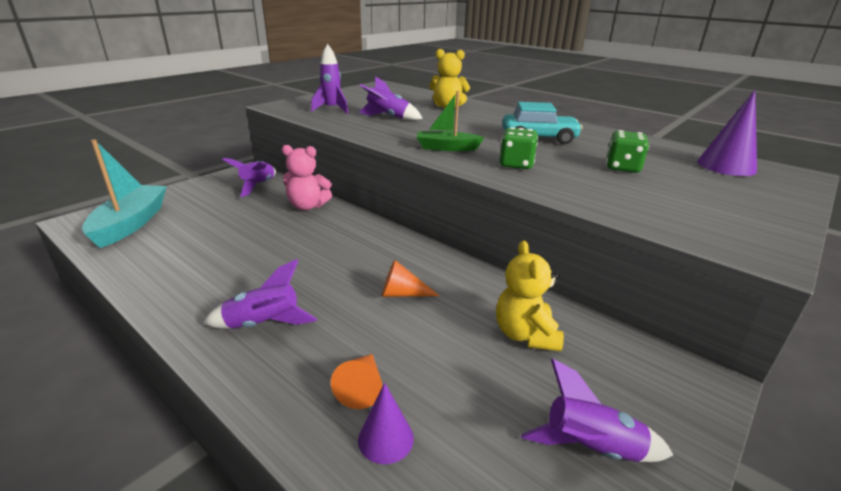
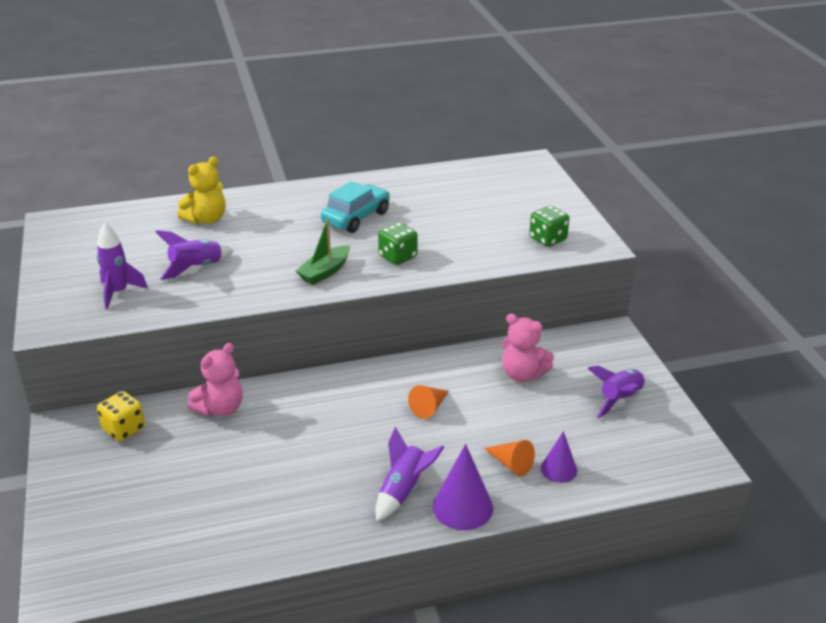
camera: 55 degrees left, 5 degrees up
(131, 223) = (118, 547): turquoise boat -> none
(258, 186) = (124, 429): purple rocket -> yellow dice
(525, 335) = (522, 374): yellow teddy bear -> pink teddy bear
(622, 167) = (453, 216): green dice -> green dice (548, 239)
(726, 166) = (494, 176): purple cone -> purple cone (462, 507)

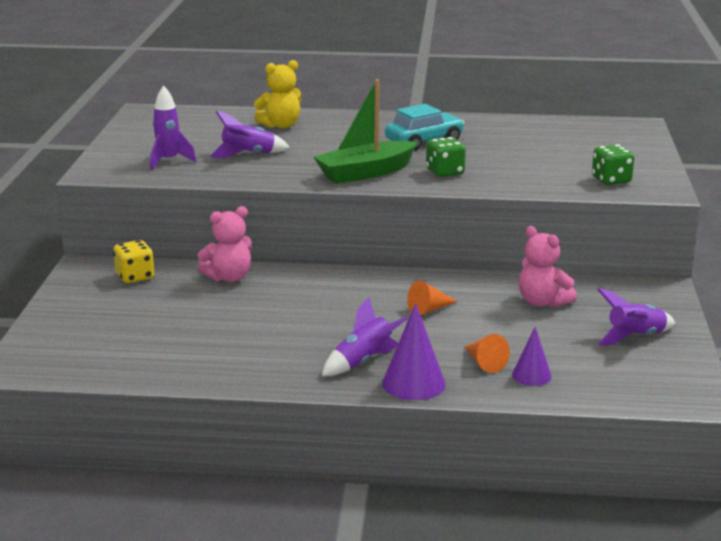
camera: 20 degrees right, 10 degrees down
(325, 272) = (365, 173): green boat -> green boat, size x1.61

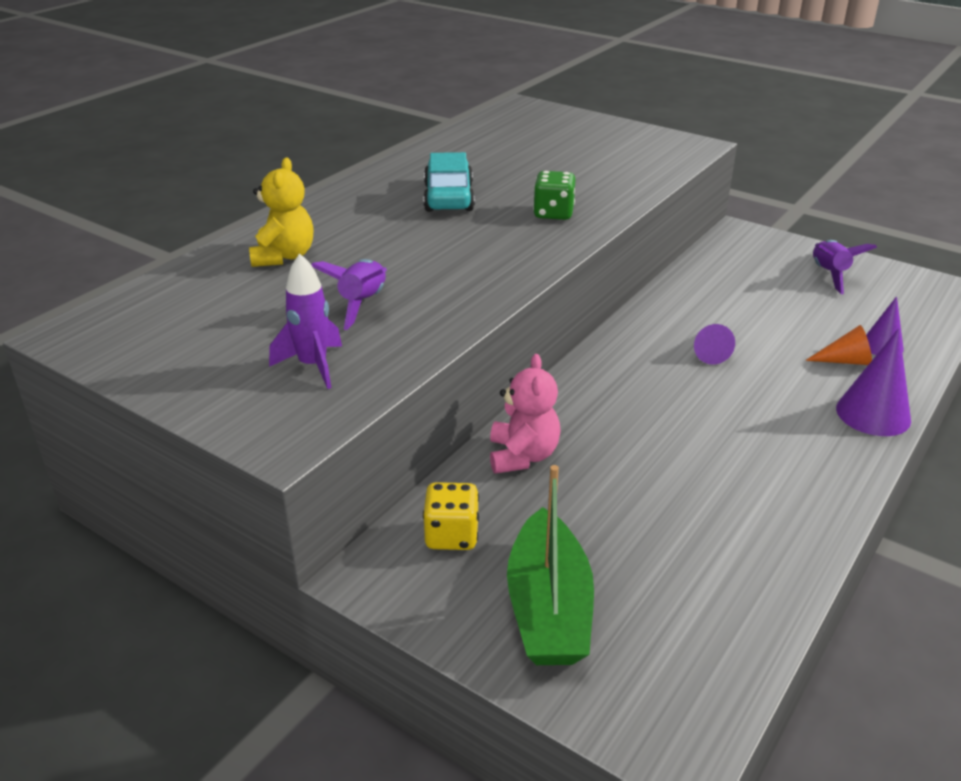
camera: 60 degrees left, 10 degrees up
(363, 361) = (809, 429): purple rocket -> none
(365, 173) = (510, 252): green boat -> green boat (548, 608)
(429, 309) = (708, 352): orange cone -> purple cone
(542, 302) = (731, 290): pink teddy bear -> none
(611, 180) = (650, 154): green dice -> none

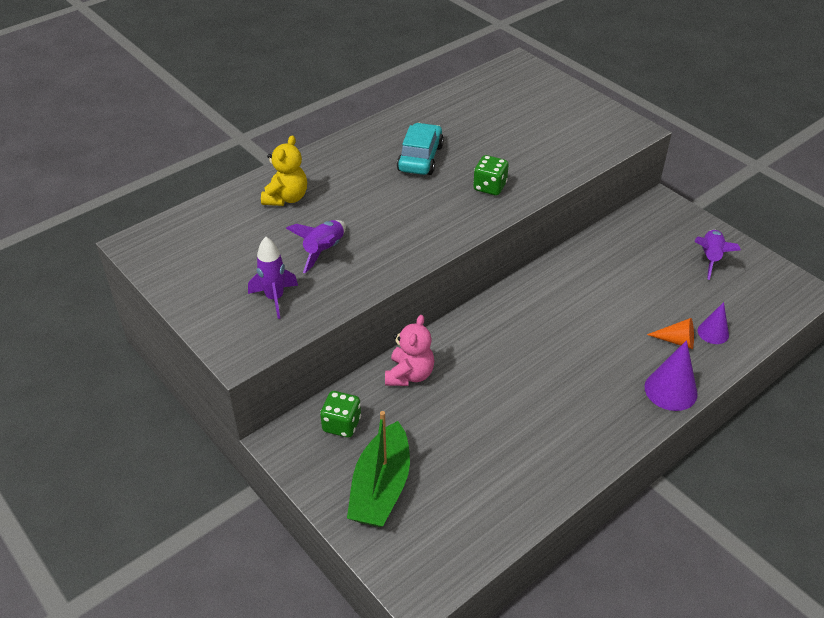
camera: 15 degrees right, 10 degrees up
(451, 535) = (341, 424): yellow dice -> green dice
(708, 352) = (577, 313): purple cone -> none

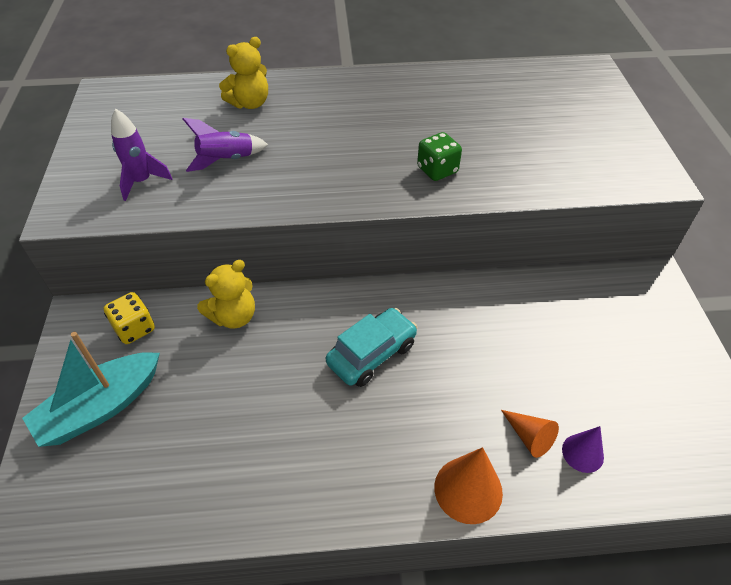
camera: 35 degrees right, 5 degrees up
(341, 424) = (134, 329): green dice -> yellow dice
(381, 487) = (101, 407): green boat -> turquoise boat
(409, 375) = (234, 316): pink teddy bear -> yellow teddy bear
(420, 158) = (400, 117): turquoise car -> turquoise car (372, 354)
(670, 390) = (468, 489): purple cone -> orange cone
(710, 258) = (659, 365): purple rocket -> none

